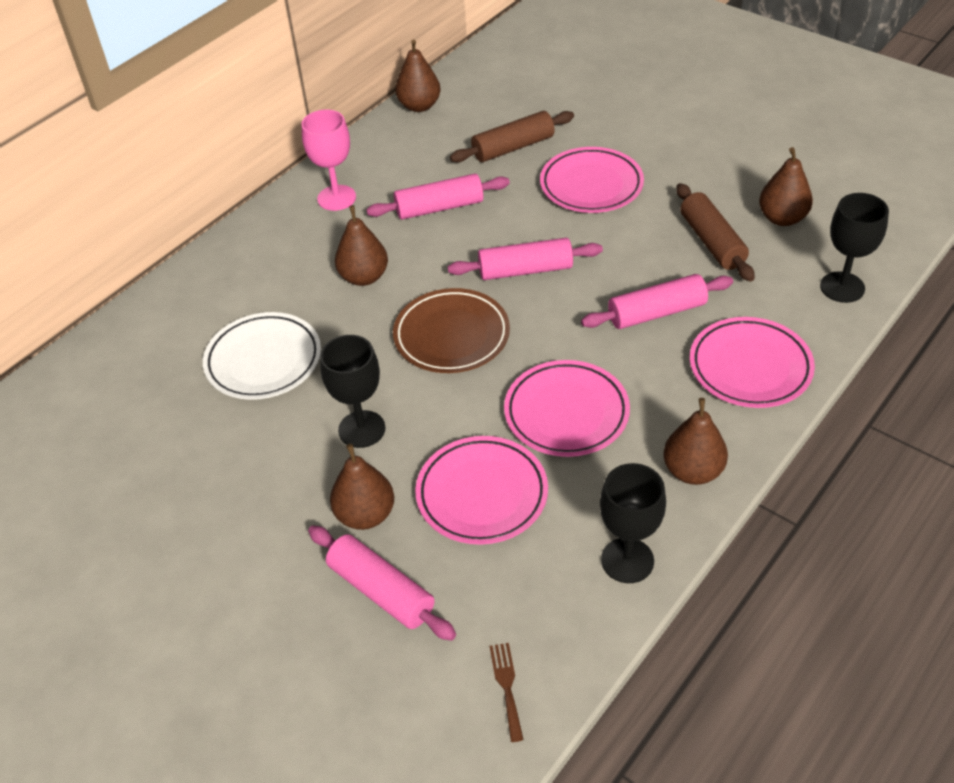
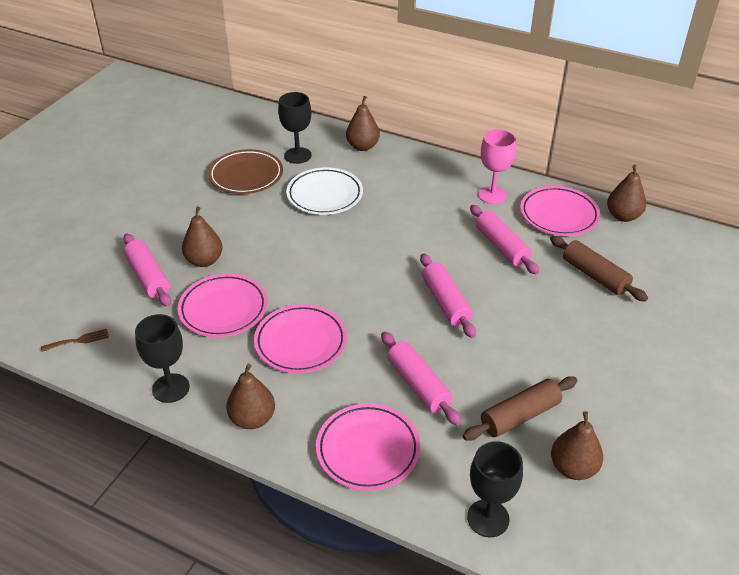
camera: 75 degrees right, 5 degrees down
(362, 429) = (273, 247): black goblet -> black goblet (297, 155)
(364, 277) = (413, 223): brown pear -> brown pear (362, 146)
(381, 591) = (148, 277): pink rolling pin -> pink rolling pin turned 60 degrees counterclockwise
(451, 336) = (365, 274): brown plate -> brown plate (246, 176)
(591, 185) = (565, 329): pink plate -> pink plate (559, 215)

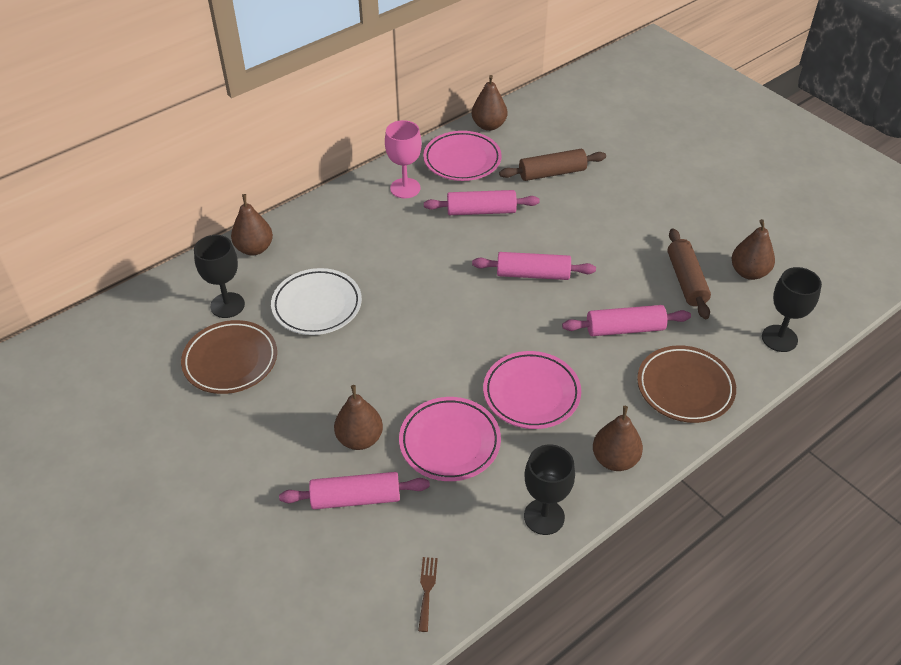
camera: 65 degrees left, 5 degrees up
(368, 450) = (685, 387): pink plate -> brown plate

